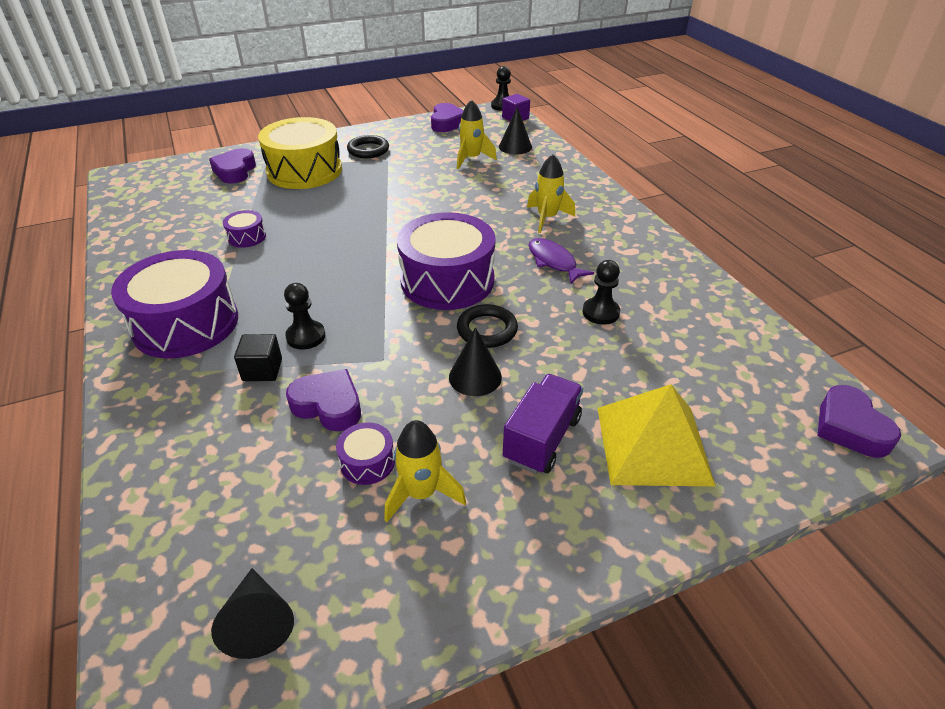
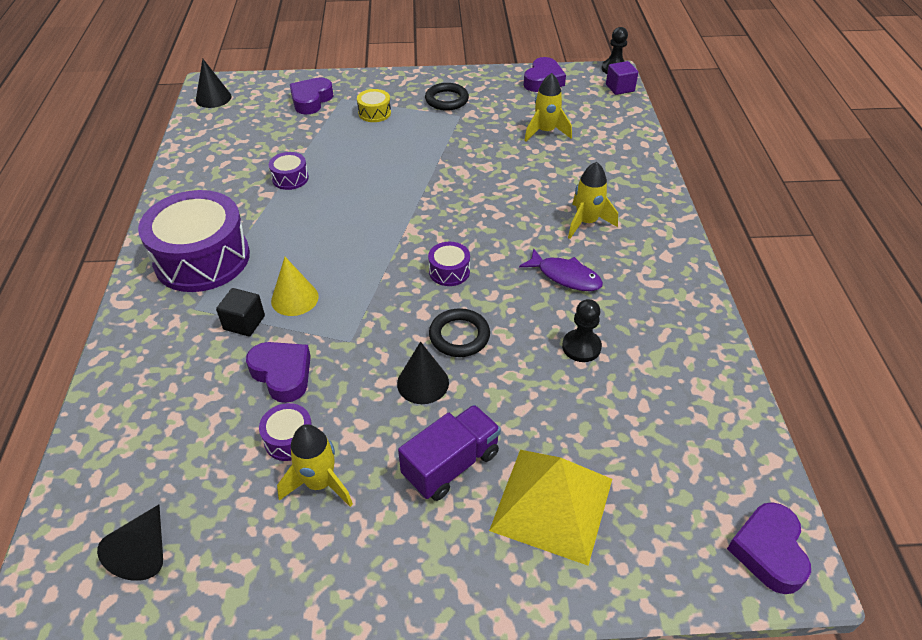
camera: 20 degrees right, 5 degrees up
(304, 171) = (374, 113): yellow drum -> yellow drum, size x0.43
(306, 336) = (294, 298): black pawn -> yellow cone
(447, 280) = (449, 271): purple drum -> purple drum, size x0.43
(515, 147) = (600, 125): black cone -> black cone (213, 98)
(554, 262) = (565, 276): purple fish -> purple fish turned 135 degrees clockwise

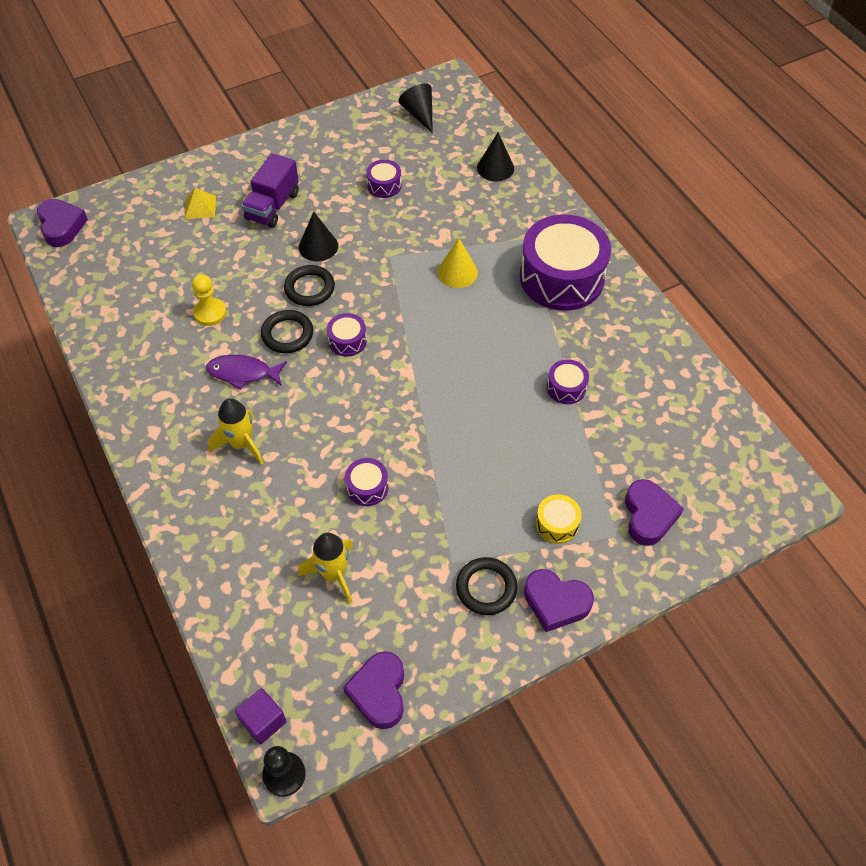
camera: 155 degrees right, 10 degrees up
(213, 98) = (762, 472): black cone -> black cone (495, 168)
(244, 322) = (479, 241): black cube -> none
(282, 374) = (420, 218): purple heart -> purple heart (556, 602)
(319, 483) = (348, 171): yellow rocket -> none
(495, 167) = (367, 487): none -> purple drum
(506, 297) = (287, 334): none -> black ring
(552, 504) = (200, 207): yellow pyramid -> yellow pyramid, size x0.46
(581, 347) = (210, 313): black pawn -> yellow pawn

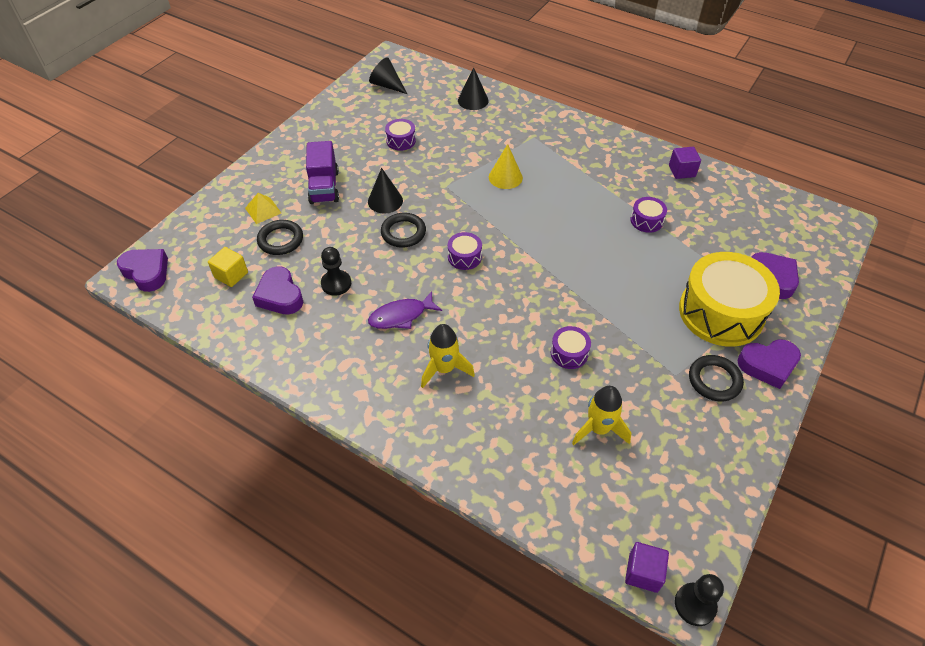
camera: 30 degrees left, 5 degrees down
(127, 261) = (231, 275): none -> yellow cube
(210, 313) = (336, 284): yellow pawn -> black pawn
(287, 334) = (413, 272): black ring -> black ring (280, 240)
(379, 692) = (708, 498): purple heart -> purple heart (280, 296)
(557, 524) = (721, 312): yellow drum -> yellow drum, size x2.31
(562, 277) = (580, 152): purple drum -> none
(657, 349) = (682, 171): none -> purple cube

